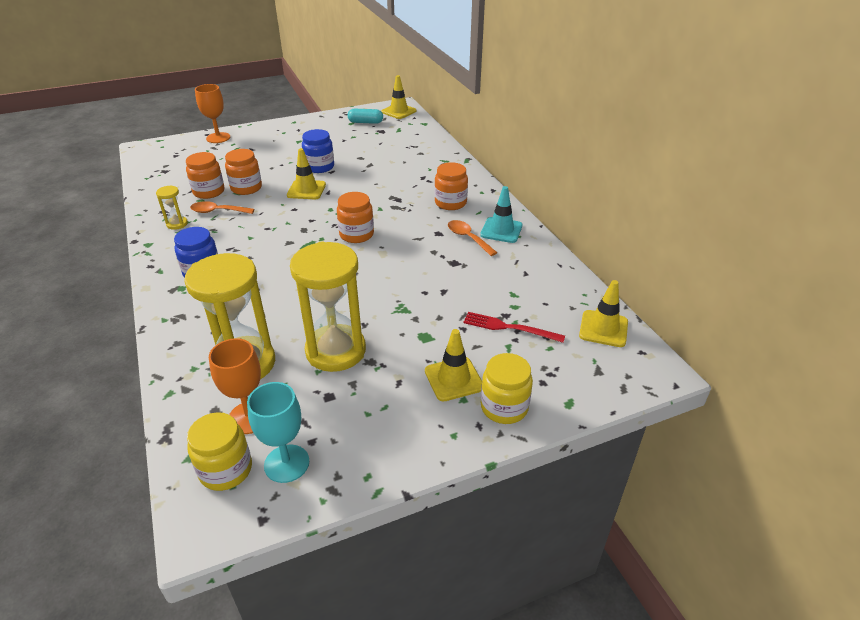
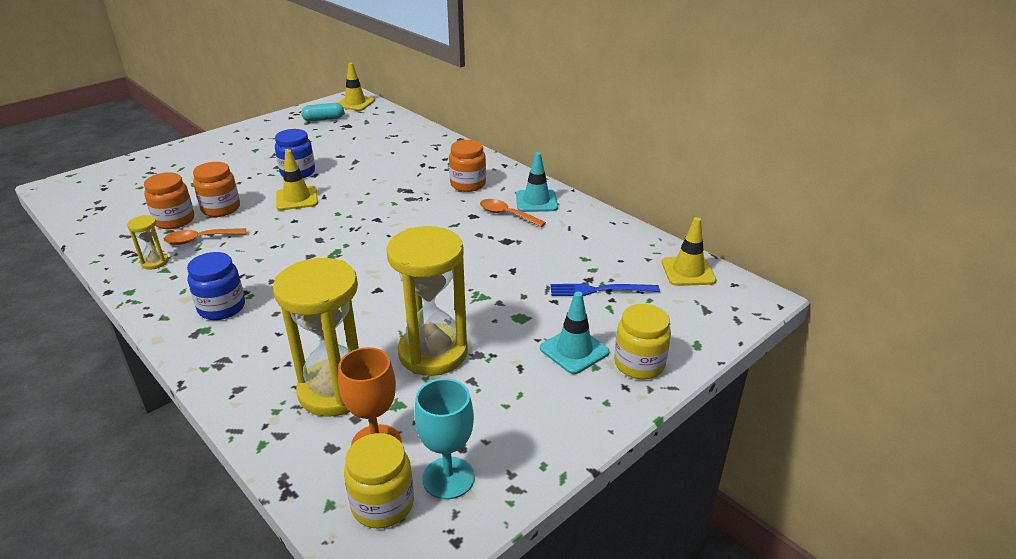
camera: 20 degrees left, 5 degrees down
(218, 138) = (149, 161): orange goblet -> none
(356, 234) = (384, 233): orange jar -> none
(453, 379) = (574, 350): yellow traffic cone -> turquoise traffic cone
(509, 328) = (599, 290): red fork -> blue fork

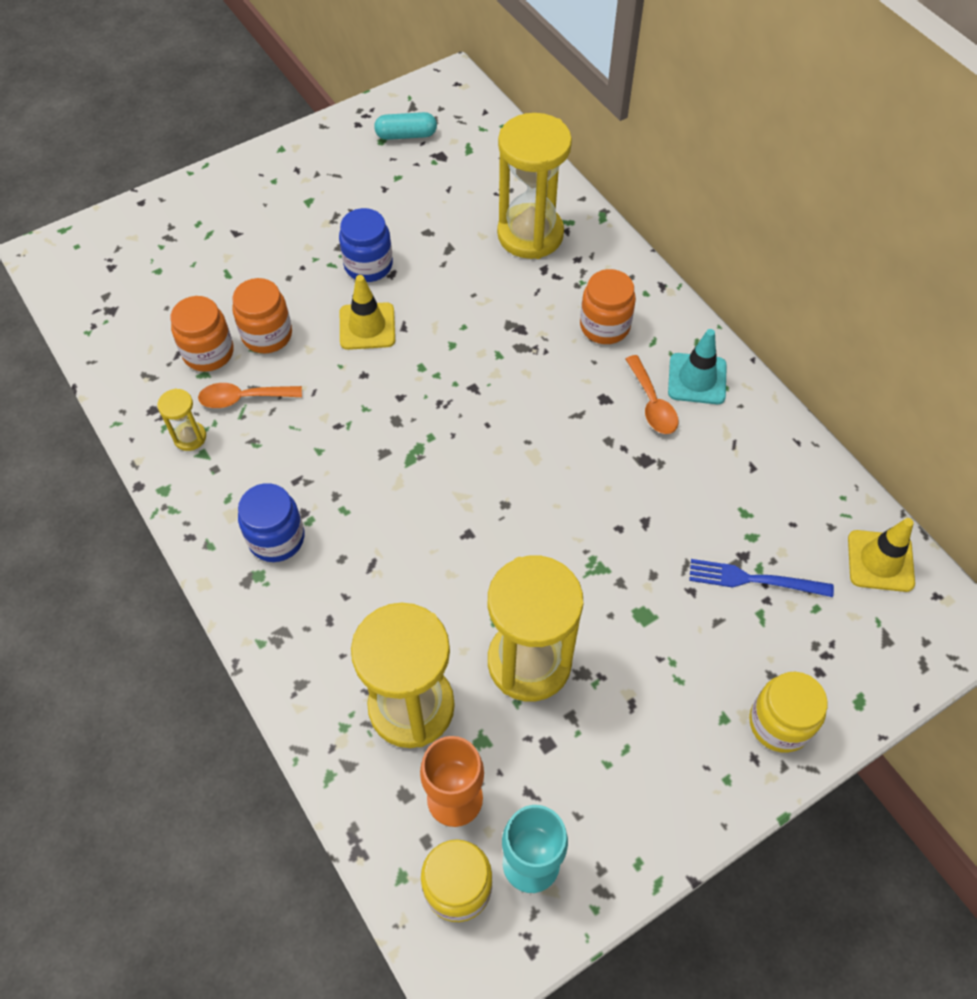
camera: 10 degrees right, 25 degrees up
(355, 103) = (454, 97): yellow traffic cone -> none
(411, 151) = (530, 234): none -> yellow hourglass
(507, 215) = (652, 403): orange spoon -> orange spoon turned 150 degrees counterclockwise
(574, 350) = (702, 686): turquoise traffic cone -> none

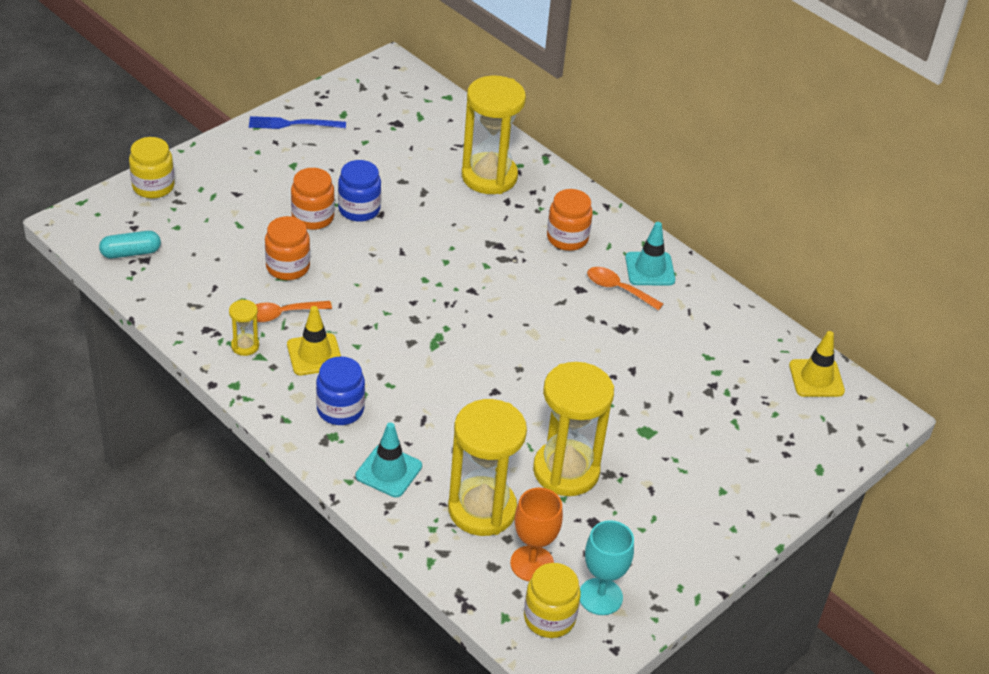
camera: 15 degrees left, 15 degrees down
(208, 353) = (241, 284): orange jar -> orange jar (313, 217)
(311, 634) = (388, 471): none -> turquoise traffic cone
(367, 326) = (371, 254): yellow traffic cone -> yellow traffic cone (314, 355)
(406, 135) = (363, 109): turquoise capsule -> turquoise capsule (131, 253)
(652, 403) = (618, 289): orange spoon -> orange spoon turned 150 degrees clockwise
(754, 579) = (724, 400): blue fork -> blue fork (293, 124)
(779, 723) = (763, 489): yellow jar -> yellow jar (153, 186)

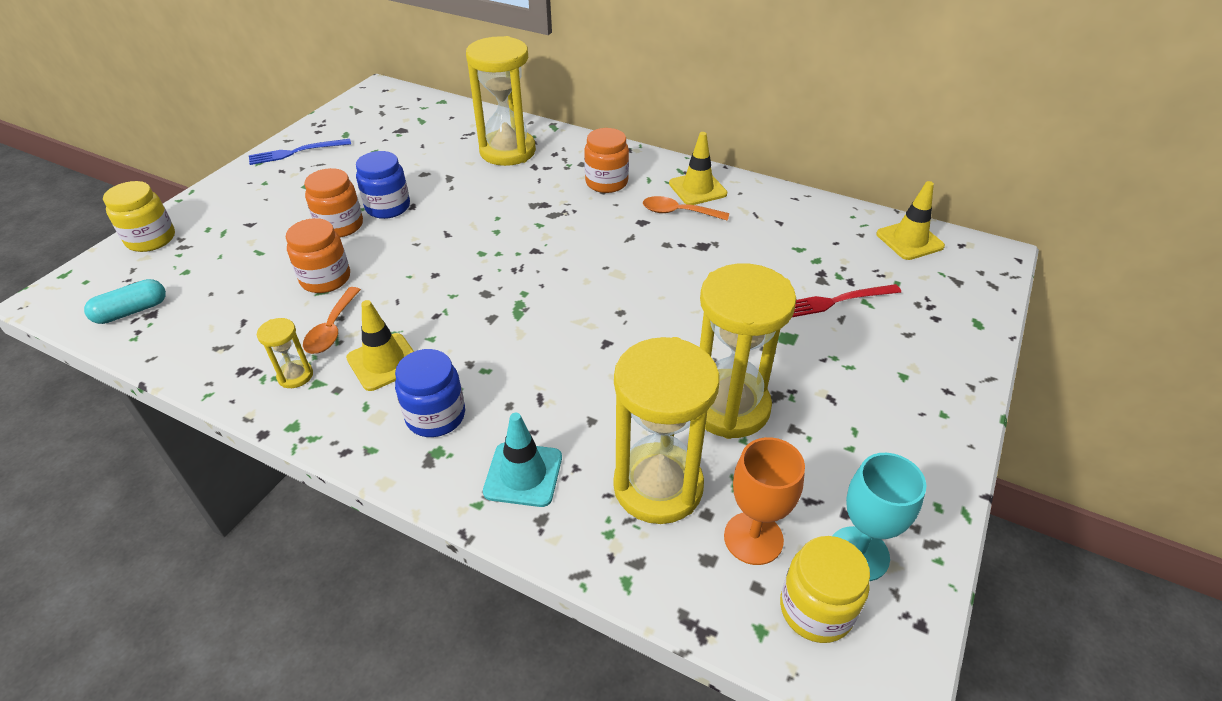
camera: 15 degrees left, 0 degrees up
(282, 314) = (332, 329): orange spoon -> orange spoon turned 45 degrees counterclockwise
(650, 269) = (697, 189): turquoise traffic cone -> yellow traffic cone
(709, 414) = (836, 301): none -> red fork

